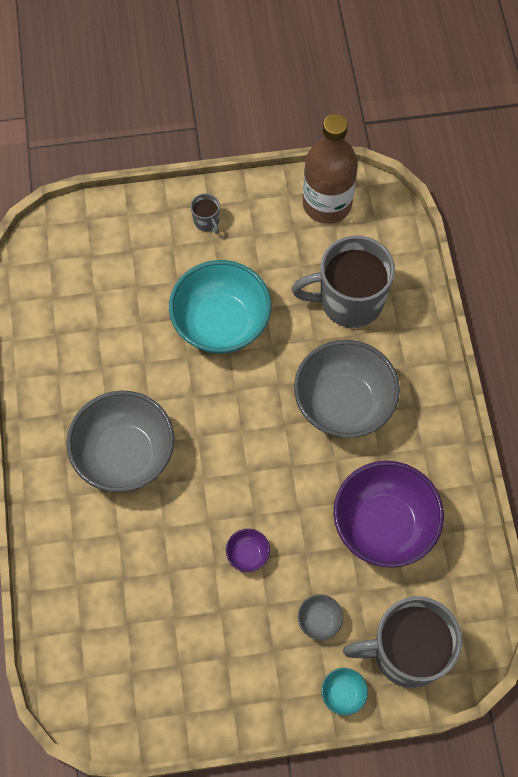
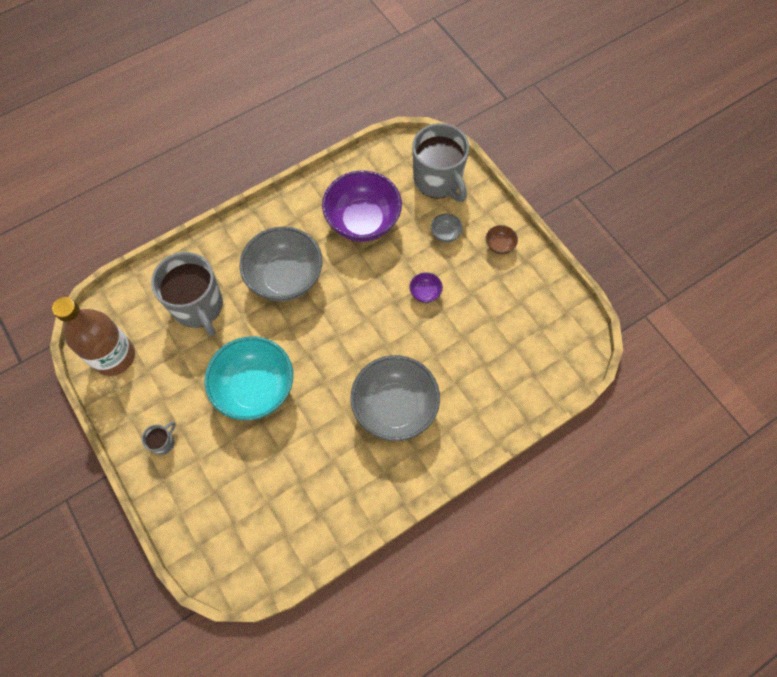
camera: 115 degrees left, 0 degrees up
(270, 683) = (499, 245): none -> brown bowl
(343, 693) = (482, 204): turquoise bowl -> none

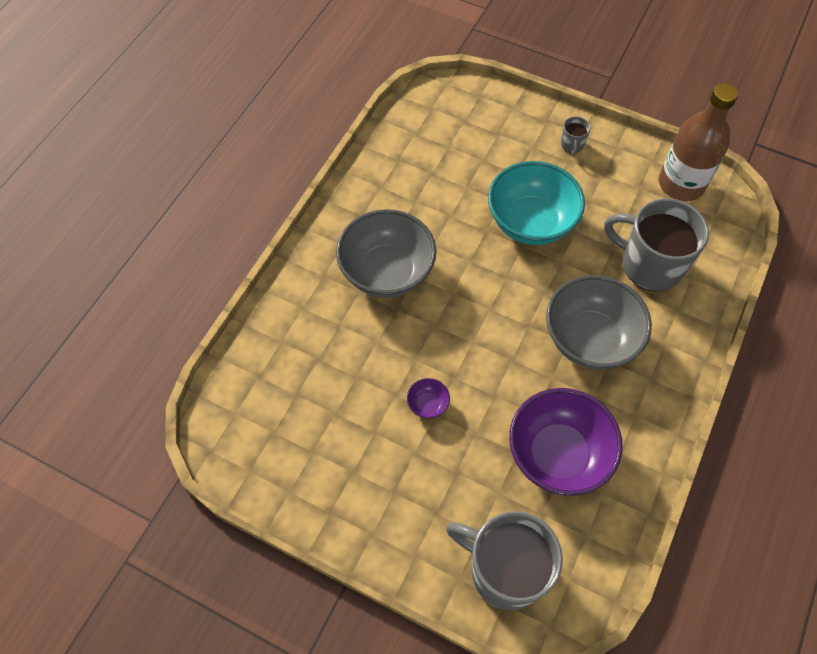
camera: 150 degrees right, 5 degrees down
(445, 234) = (449, 494): grey bowl -> none
(499, 245) = (373, 515): brown bowl -> none

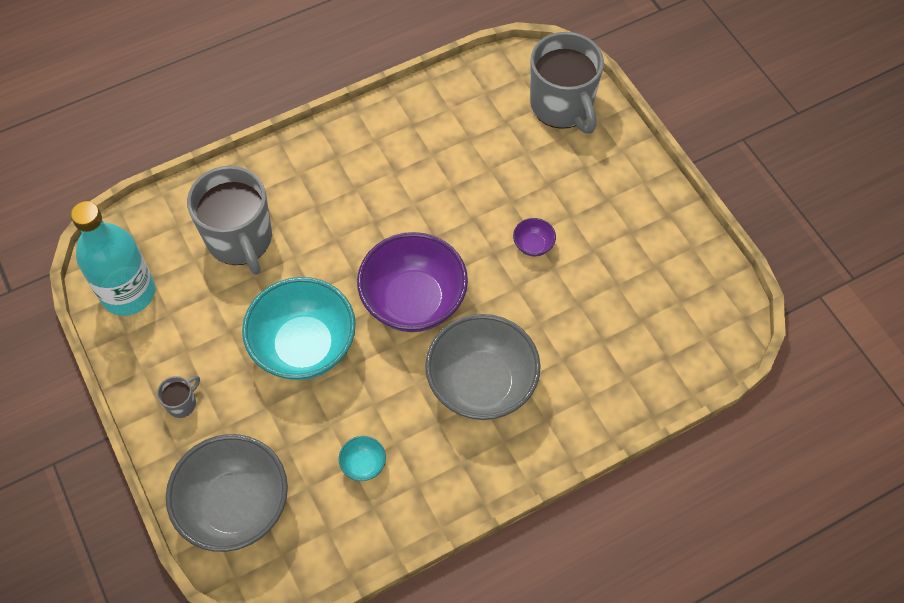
camera: 145 degrees left, 0 degrees up
(425, 178) = (363, 464): none -> turquoise bowl
(558, 455) = (460, 150): purple bowl -> purple bowl (413, 301)
(590, 339) = (354, 213): grey bowl -> grey bowl (235, 506)
(681, 184) = (128, 293): brown bottle -> turquoise bottle

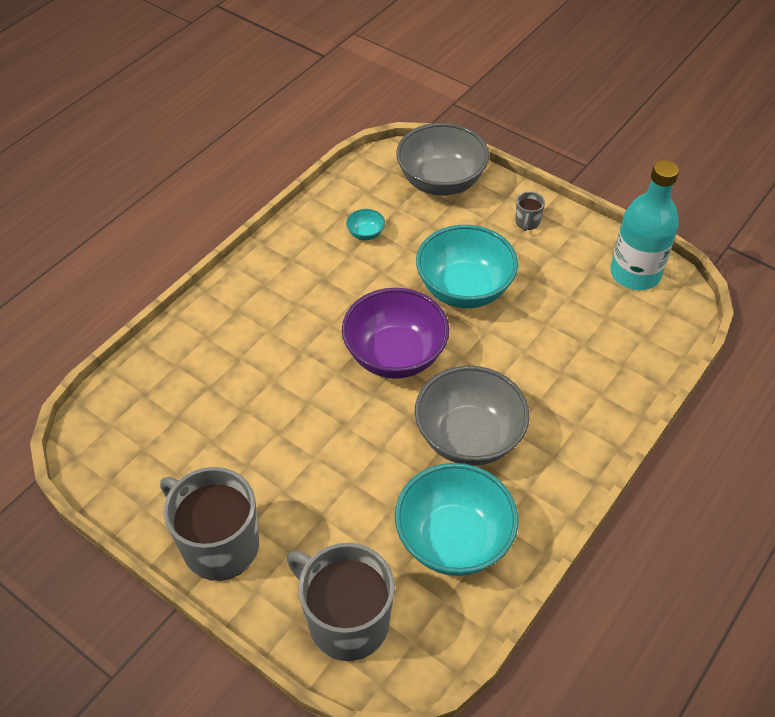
camera: 155 degrees right, 10 degrees down
(240, 240) = (581, 346): grey mug -> grey mug (218, 544)
(454, 128) = (453, 539): none -> turquoise bowl
(481, 384) = (301, 315): grey bowl -> grey bowl (468, 437)
(533, 245) = (309, 446): purple bowl -> none

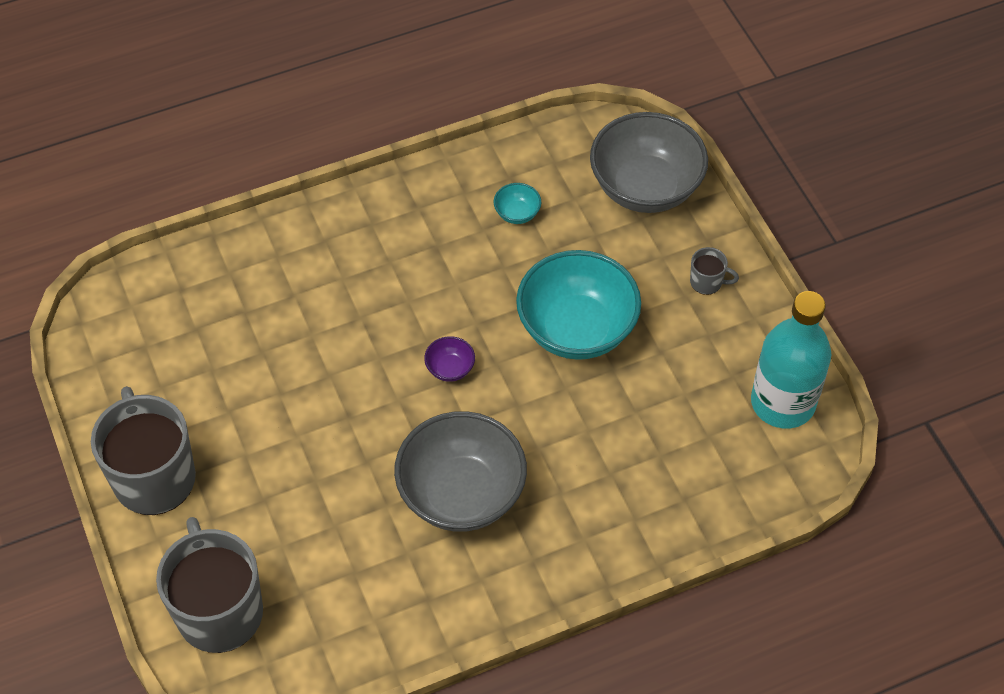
camera: 30 degrees right, 5 degrees up
(395, 355) = (450, 368): purple bowl -> purple bowl, size x0.41
(453, 539) = (371, 588): turquoise bowl -> none
(527, 222) = (707, 282): grey mug -> grey mug turned 120 degrees counterclockwise

